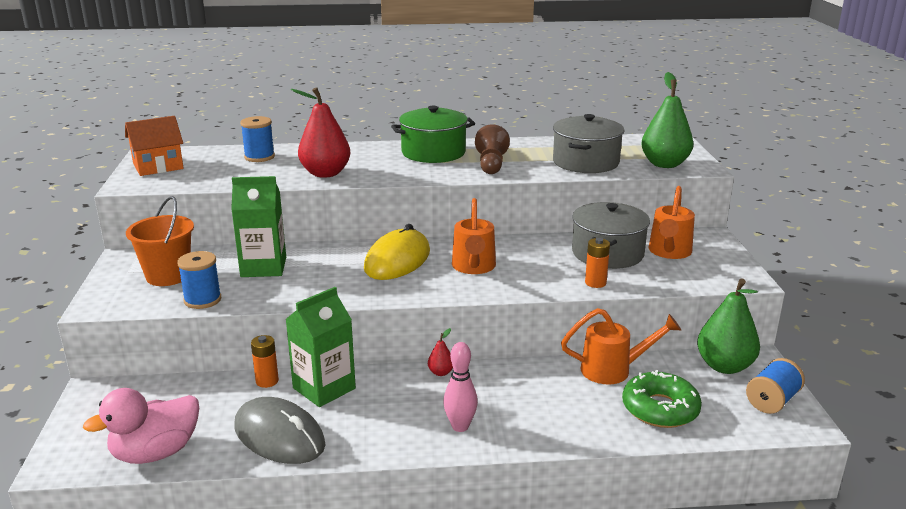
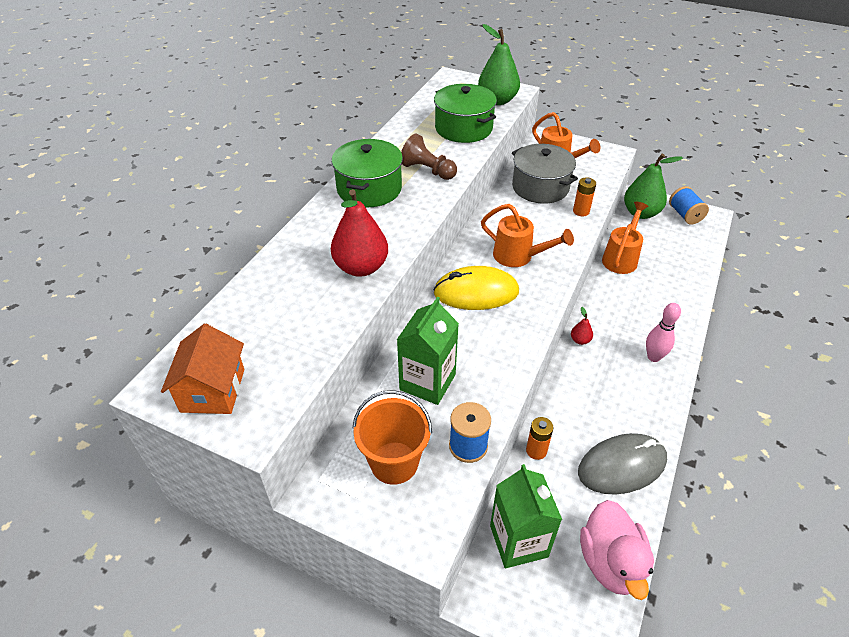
camera: 60 degrees left, 20 degrees up
(259, 157) = (267, 299): blue spool -> none
(324, 388) = (567, 416): green carton -> green carton (518, 541)
(397, 260) = (476, 292): yellow mouse -> yellow mouse turned 60 degrees counterclockwise
(585, 162) = (463, 128): grey pot -> green pot
(660, 409) = (673, 260): green donut -> none

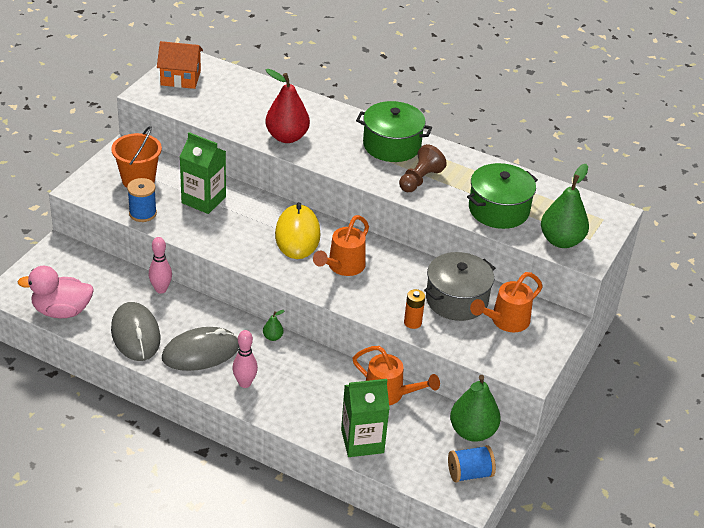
camera: 90 degrees right, 5 degrees down
(518, 541) = (91, 269): green carton -> green carton (362, 441)
(536, 450) = (161, 289): orange battery -> pink bowling pin
(580, 340) = (273, 337): red pear -> green pear
(625, 398) = (200, 352): none -> grey mouse

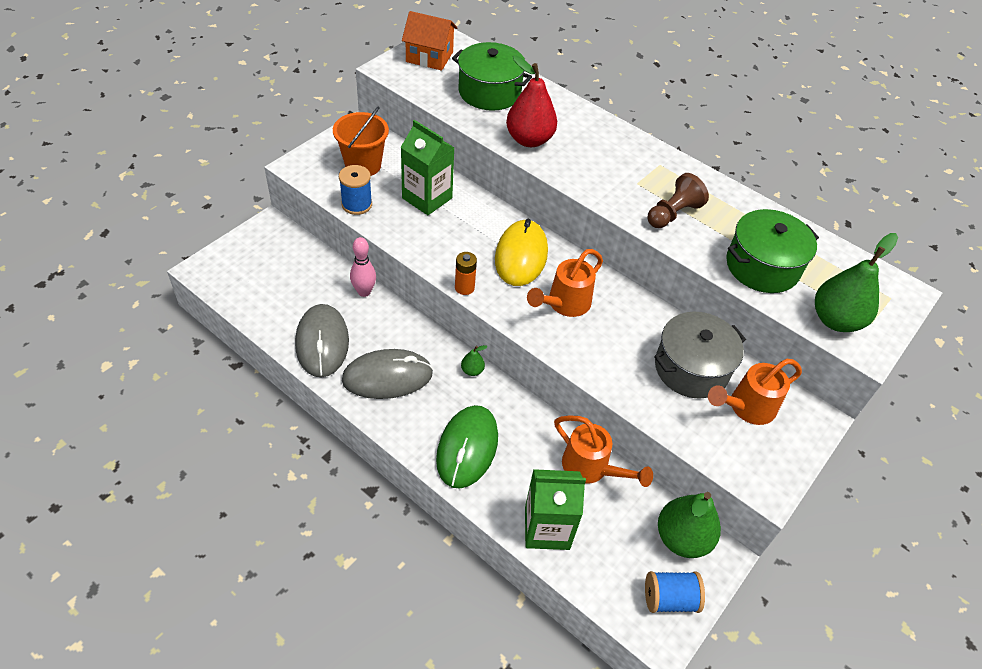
camera: 10 degrees right, 10 degrees up
(62, 311) = (251, 301): pink duck -> none
(244, 383) = (427, 425): pink bowling pin -> none
(283, 395) = (467, 448): none -> green mouse
(392, 145) = (647, 166): green pot -> green pot (489, 92)
(412, 322) = (633, 391): orange battery -> orange battery (464, 287)

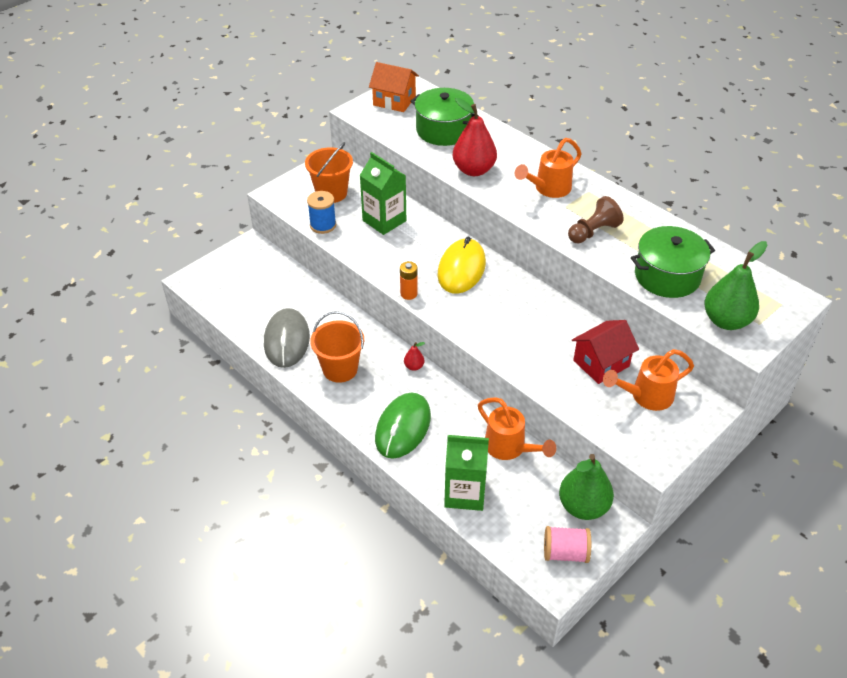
camera: 10 degrees right, 5 degrees down
(364, 292) = (326, 300): pink bowling pin -> none
(387, 377) = (340, 369): grey mouse -> orange bucket
(472, 370) = (414, 366): green pear -> red pear
(564, 304) = (495, 309): orange watering can -> orange watering can (548, 189)
(669, 599) = (565, 553): blue spool -> pink spool
(691, 368) = (601, 363): grey pot -> red house

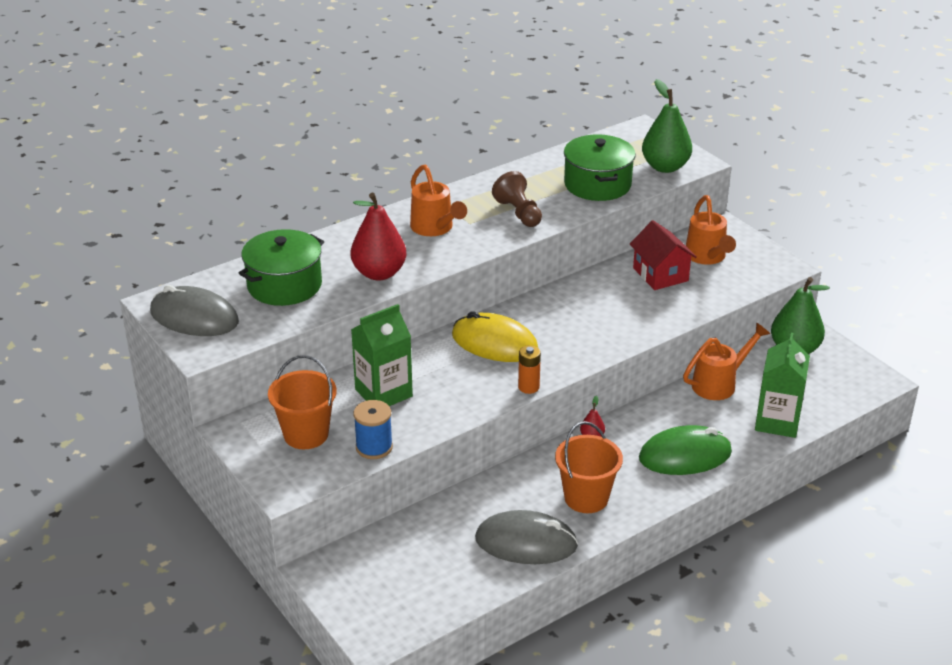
camera: 80 degrees left, 10 degrees down
(394, 101) = (194, 317): orange house -> grey mouse
(403, 427) = (685, 455): green mouse -> green mouse turned 45 degrees counterclockwise
(565, 553) = (848, 369): pink spool -> none

